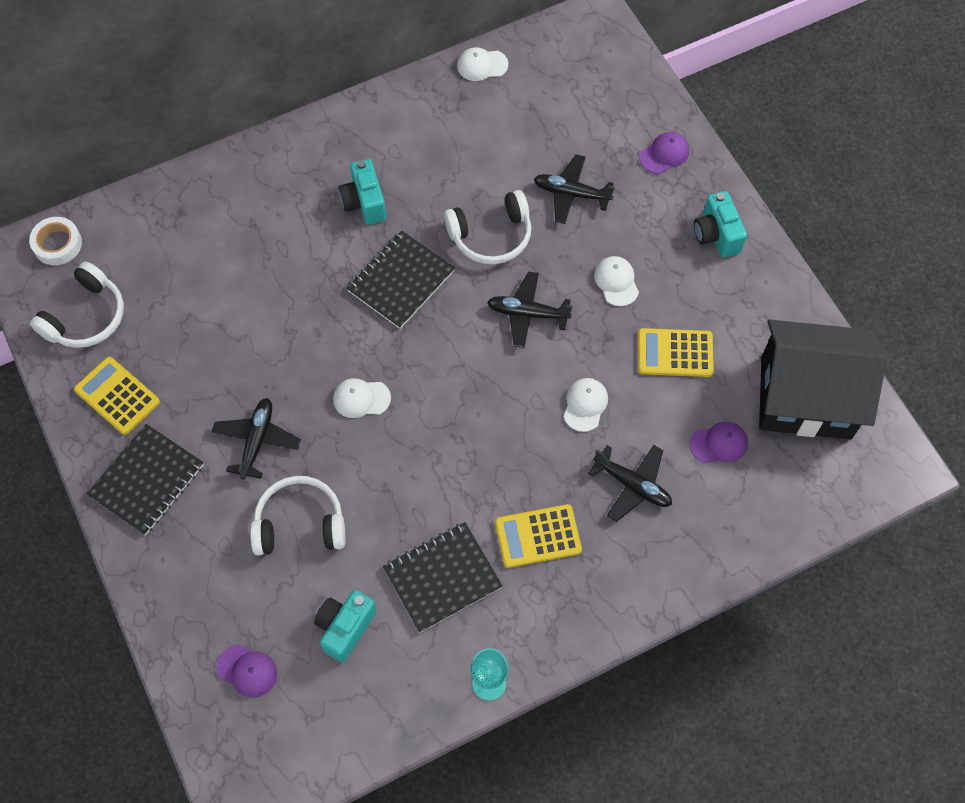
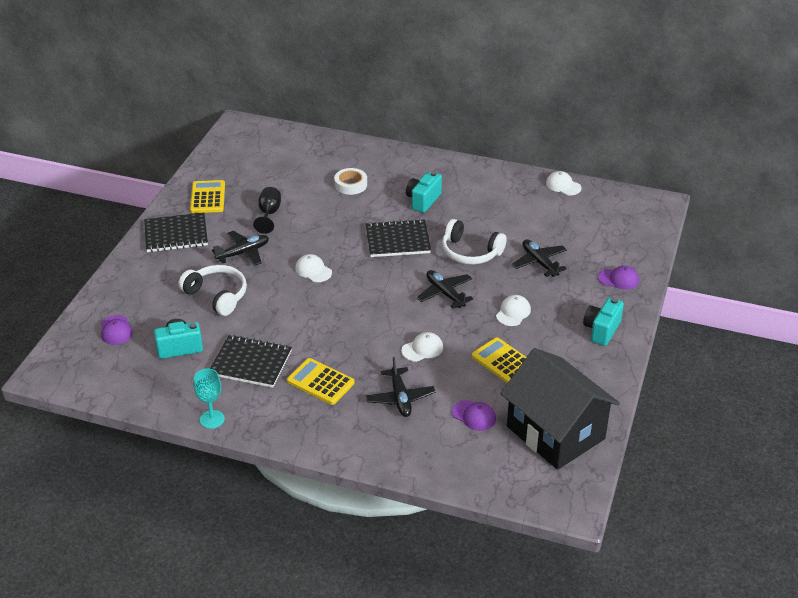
camera: 45 degrees right, 25 degrees down
(57, 244) = (260, 131): white tape -> white tape (350, 184)
(86, 317) = (235, 163): white headphones -> none
(219, 361) = (269, 214): none -> black goblet

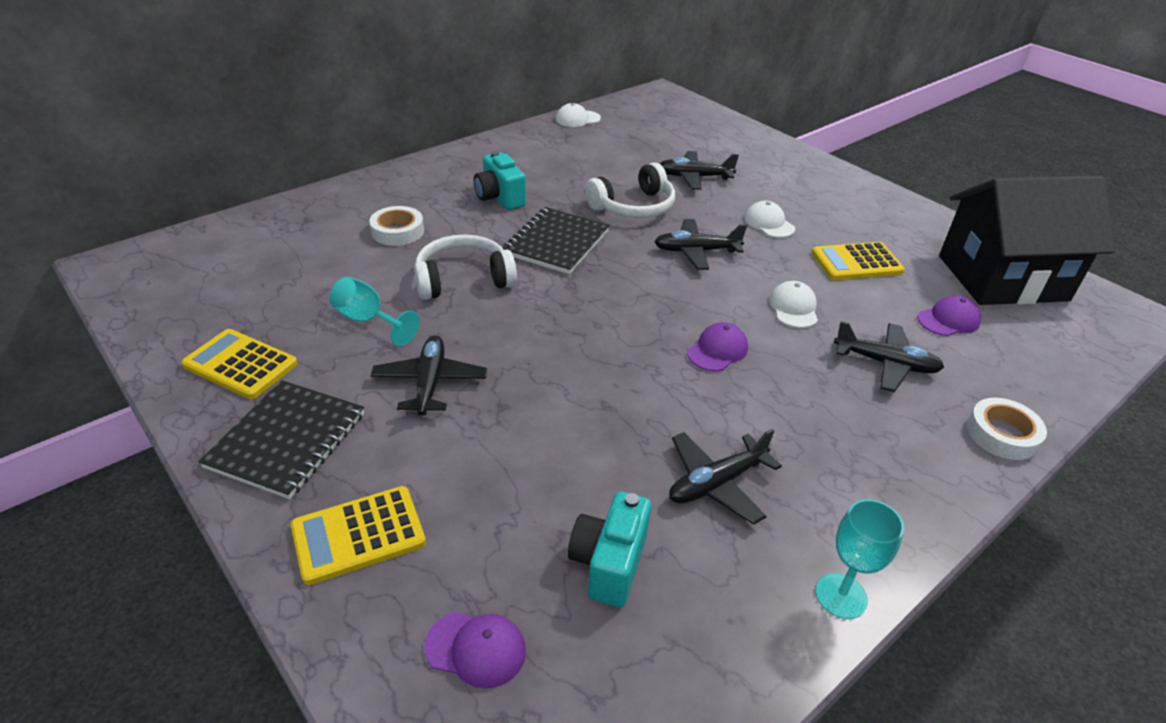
camera: 60 degrees left, 0 degrees up
(217, 295) = (507, 455): white headphones -> white headphones (463, 279)
(250, 363) = (716, 483): black notebook -> black plane
(269, 214) = (368, 321): black goblet -> turquoise goblet
(313, 270) = (546, 331): white cap -> none
(320, 382) = (810, 423): yellow calculator -> yellow calculator (358, 535)
(374, 455) = (1002, 434): none -> white tape
(601, 330) = (838, 189): turquoise camera -> none
(618, 279) = (761, 151): purple cap -> purple cap (717, 350)

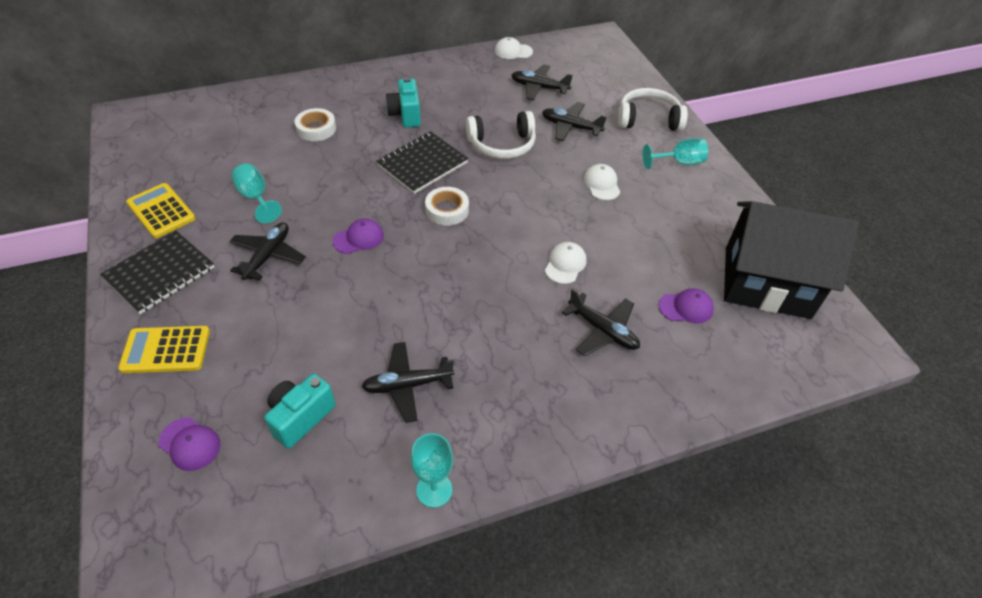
camera: 20 degrees right, 10 degrees up
(463, 279) = (337, 180): white headphones -> white headphones (648, 119)
(696, 251) = (524, 196): black plane -> black plane (539, 88)
(717, 350) = (480, 284): purple cap -> purple cap (358, 238)
(829, 189) = (679, 162): none -> turquoise goblet
(856, 262) = (648, 237): yellow calculator -> none
(1002, 434) = (649, 414): white tape -> white tape (447, 210)

